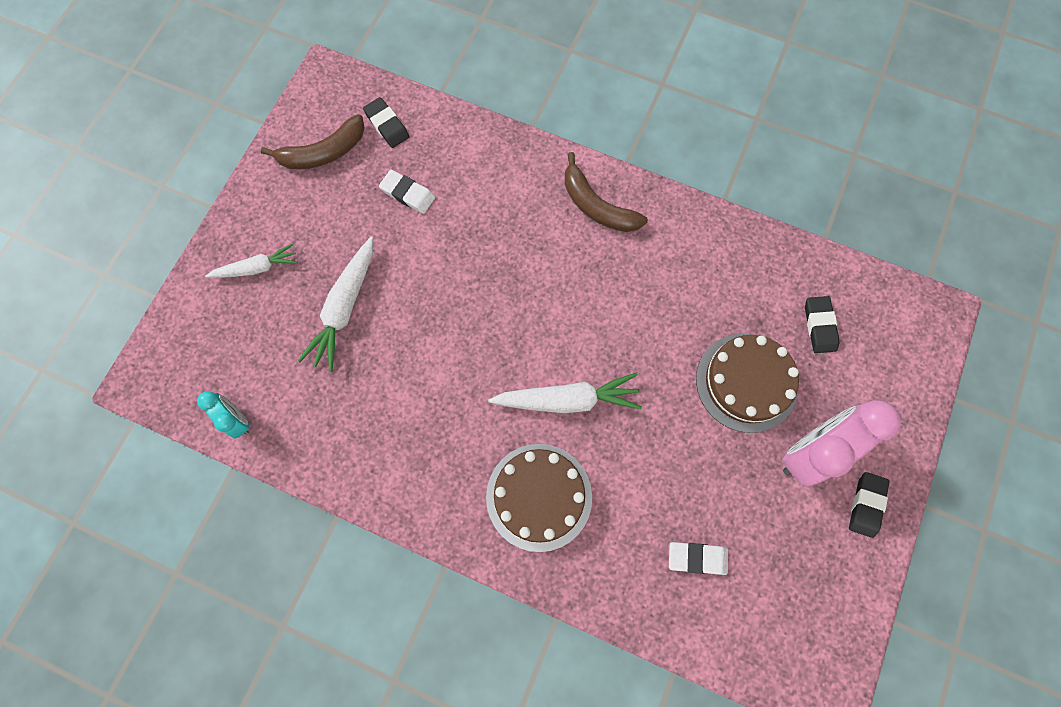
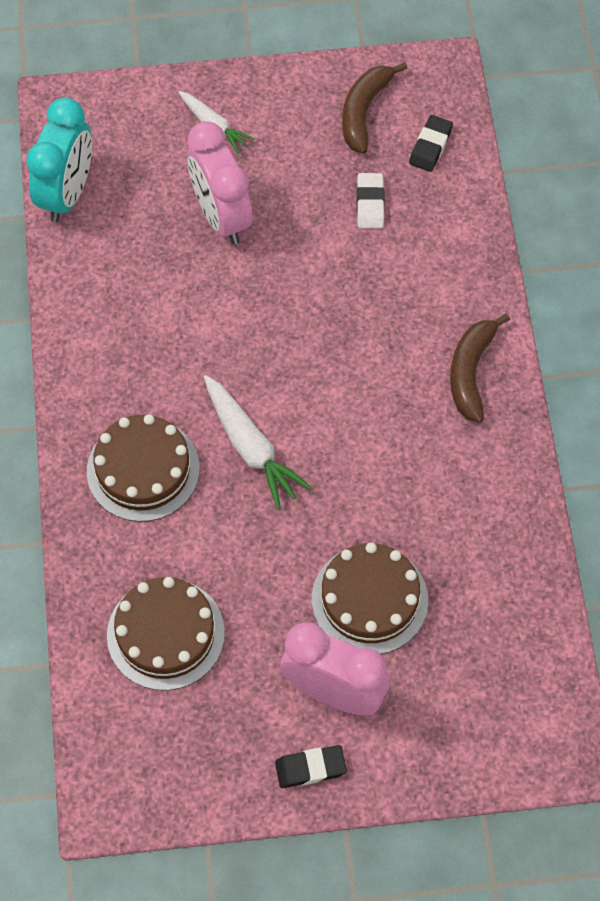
camera: 60 degrees right, 10 degrees down
(237, 420) = (67, 194): turquoise clock -> turquoise clock, size x1.93
(323, 153) = (364, 111): brown banana -> brown banana turned 75 degrees clockwise
(344, 308) = (221, 216): white carrot -> pink clock
(697, 558) = (165, 634): white eraser -> brown cake
(819, 326) = (477, 642): black eraser -> none

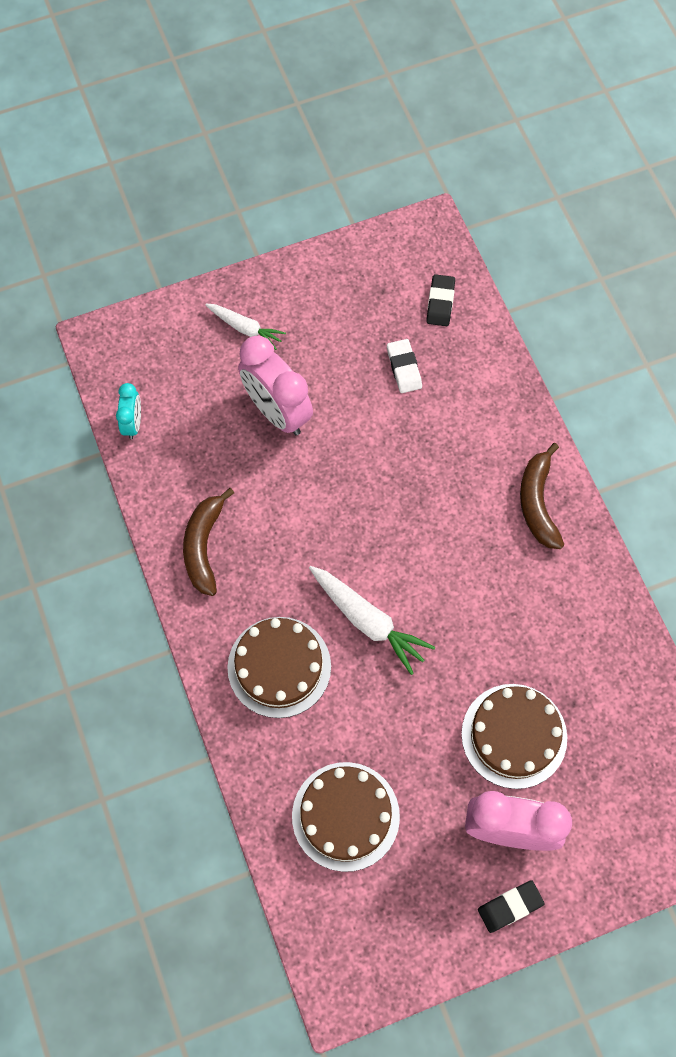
camera: 15 degrees left, 5 degrees up
(67, 194) = (133, 423): turquoise clock -> turquoise clock, size x0.52
(364, 111) = (373, 284): brown banana -> brown banana (203, 546)

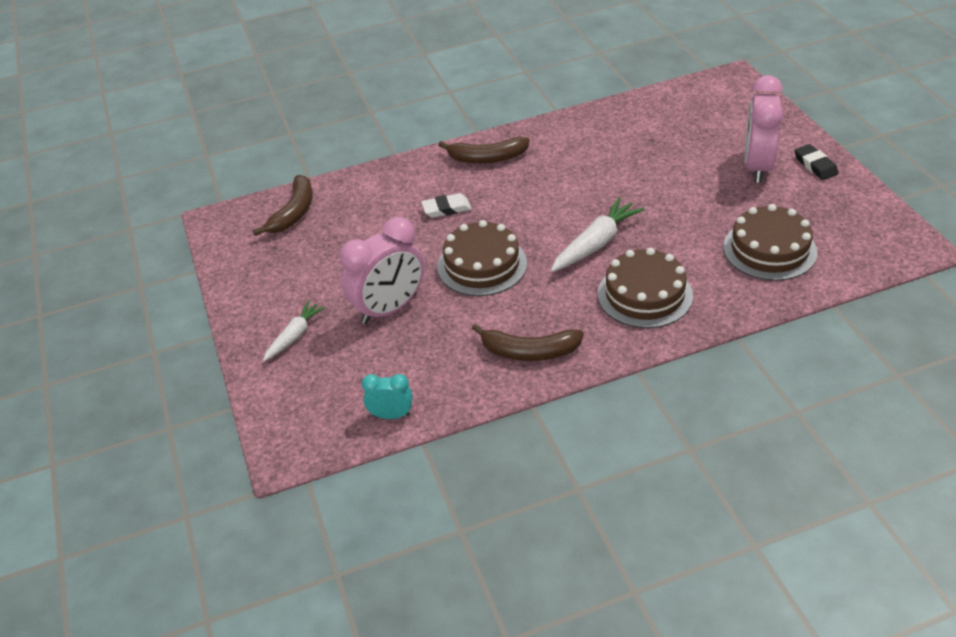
camera: 85 degrees left, 25 degrees down
(404, 368) = (355, 231): white eraser -> white eraser (446, 208)
(440, 302) = (294, 213): black eraser -> brown banana
(514, 735) = (682, 166): brown cake -> brown cake (482, 265)

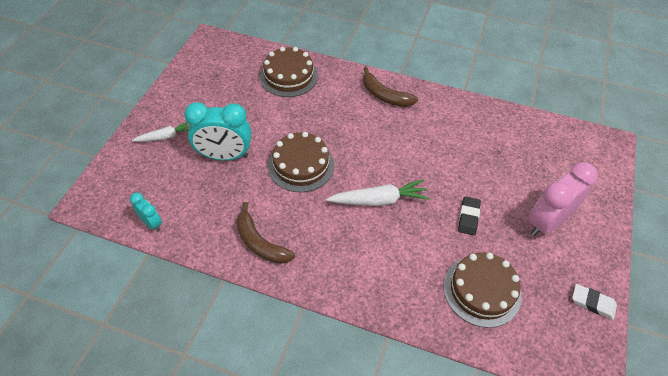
camera: 35 degrees right, 10 degrees up
(294, 213) = (248, 60): brown banana -> none
(389, 309) = (225, 156): pink clock -> turquoise clock
(446, 208) = (325, 113): white eraser -> white eraser (592, 303)
(644, 294) = (366, 258): brown cake -> brown cake (289, 76)
(815, 165) = (591, 251): black eraser -> black eraser (468, 217)

